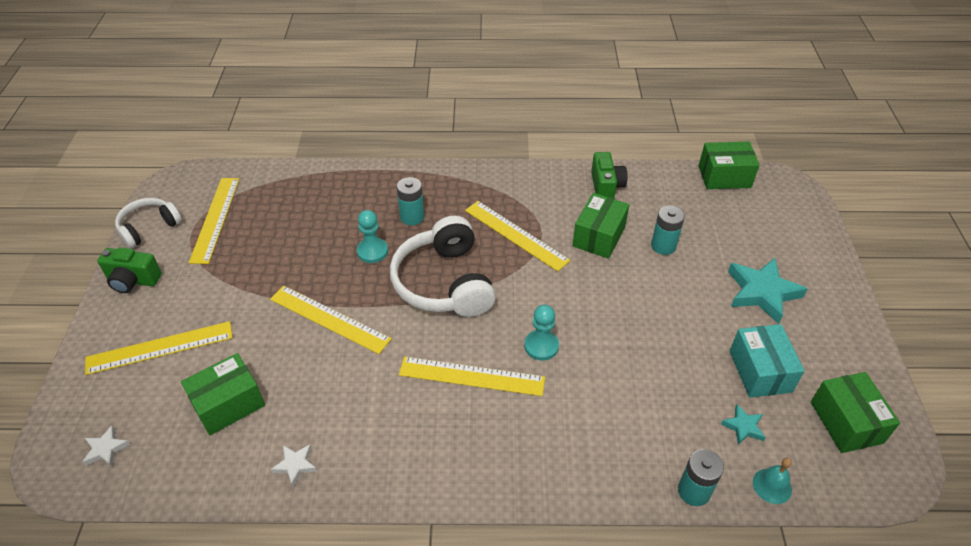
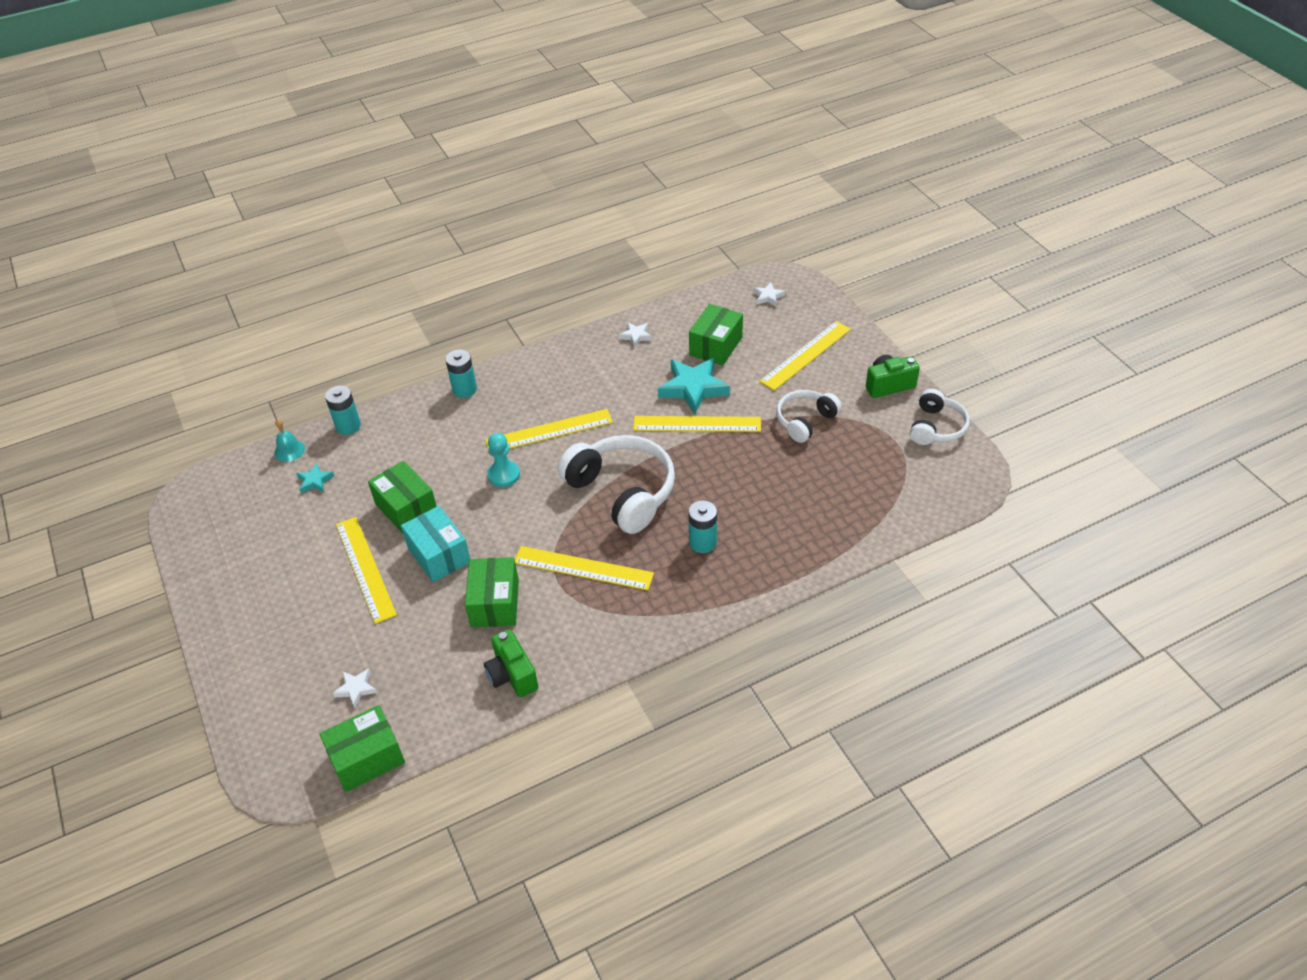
camera: 155 degrees right, 0 degrees up
(215, 219) = (888, 459): yellow ruler -> yellow ruler (365, 568)
(238, 279) = (805, 421): none -> white headphones
(372, 251) = (711, 492): turquoise pawn -> none
(663, 246) = (421, 621): turquoise battery -> turquoise battery (464, 389)
(726, 219) = (356, 689): none -> white star
(760, 371) = (303, 530): turquoise box -> turquoise box (439, 555)
(762, 292) = (306, 609): turquoise star -> turquoise star (693, 388)
(846, 422) = (227, 517): green box -> green box (406, 508)

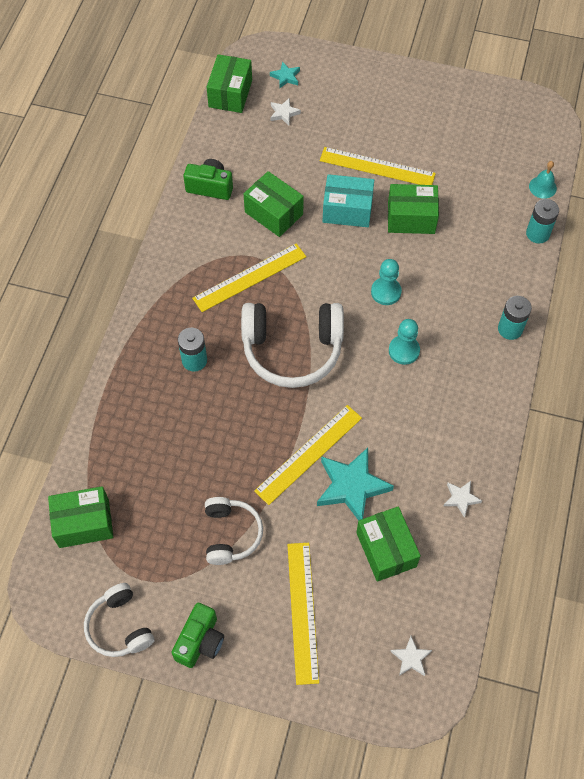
camera: 130 degrees right, 15 degrees up
(315, 481) = (493, 184): turquoise star -> turquoise star (286, 77)
(549, 431) = (404, 350): yellow ruler -> turquoise pawn
(905, 500) = (84, 523): none -> green box

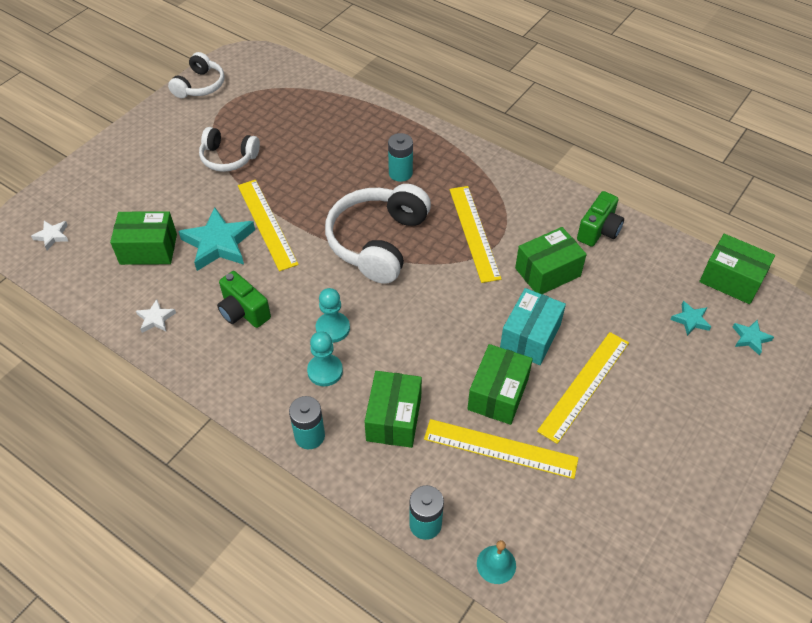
camera: 110 degrees right, 10 degrees down
(84, 523) = (290, 83): green box -> green box (393, 418)
(119, 626) = (200, 85): white headphones -> white headphones turned 120 degrees clockwise
(200, 641) = (159, 122): green camera -> green camera (243, 311)
(284, 113) = (690, 320): white star -> turquoise star
(302, 611) = (137, 182): yellow ruler -> yellow ruler (500, 448)
(386, 292) = (409, 336): turquoise pawn -> turquoise pawn (325, 371)

